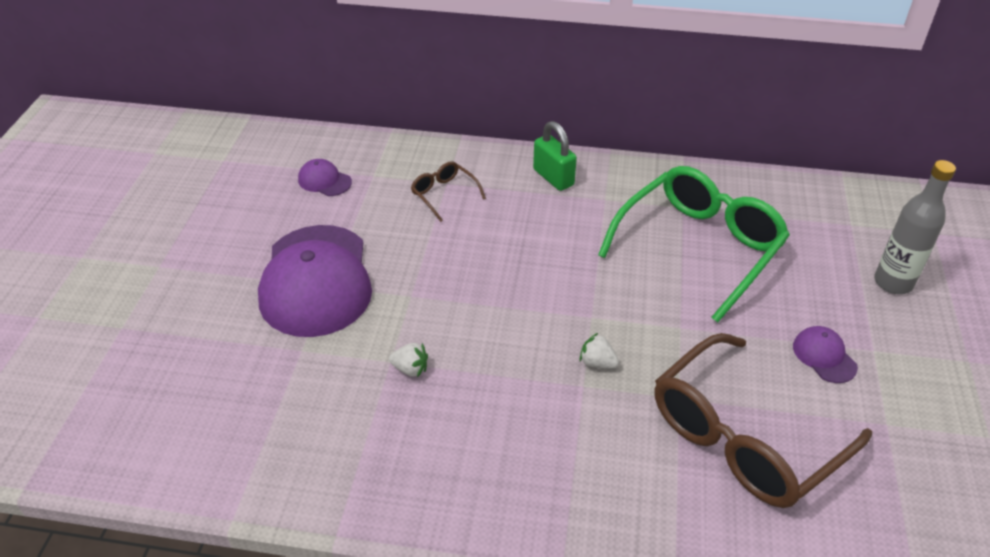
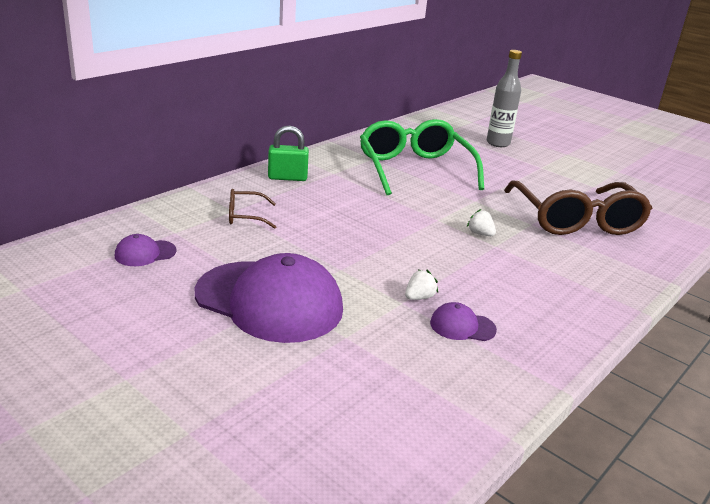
camera: 60 degrees left, 15 degrees down
(597, 363) = (480, 234): white strawberry -> white strawberry turned 75 degrees clockwise
(824, 356) = (534, 178): purple cap -> purple cap (462, 326)

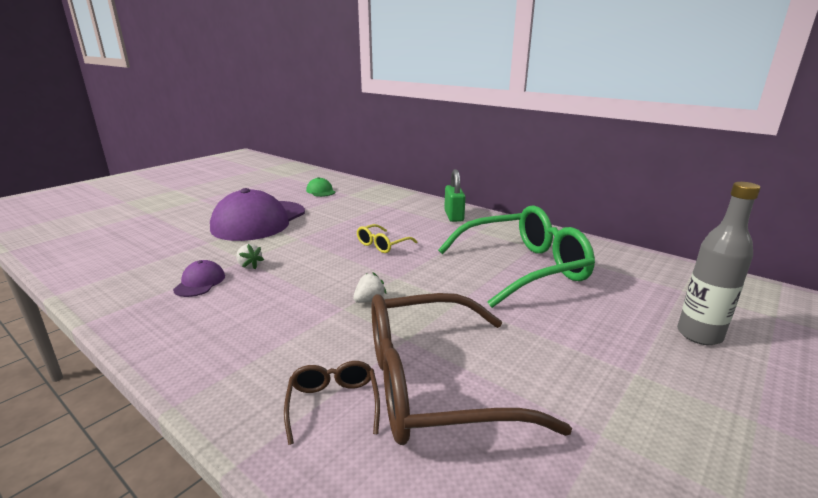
camera: 90 degrees right, 5 degrees down
(145, 253) = (321, 191): purple cap -> green cap
(245, 216) = (377, 208): brown glasses -> brown glasses (333, 404)
(364, 221) = (382, 245): none -> yellow glasses

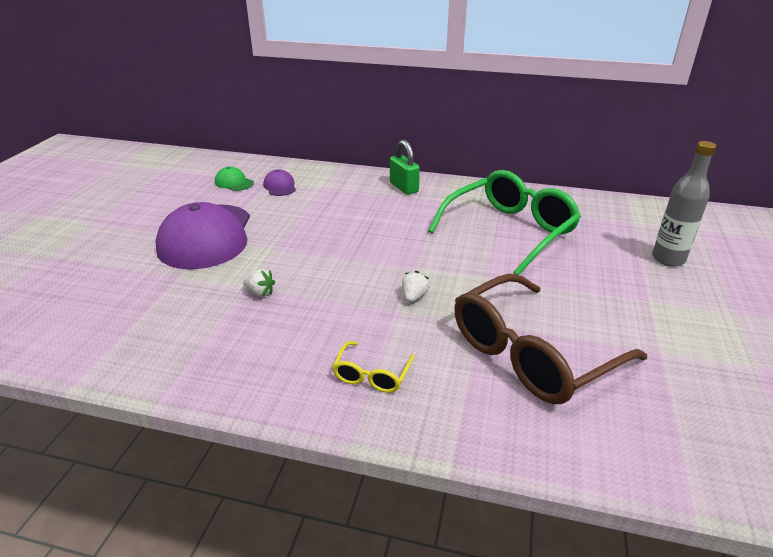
camera: 25 degrees left, 10 degrees up
(200, 282) = (228, 324): purple cap -> purple cap (280, 186)
(333, 404) = (475, 394): brown glasses -> none
(382, 245) = (368, 236): yellow glasses -> yellow glasses (372, 375)

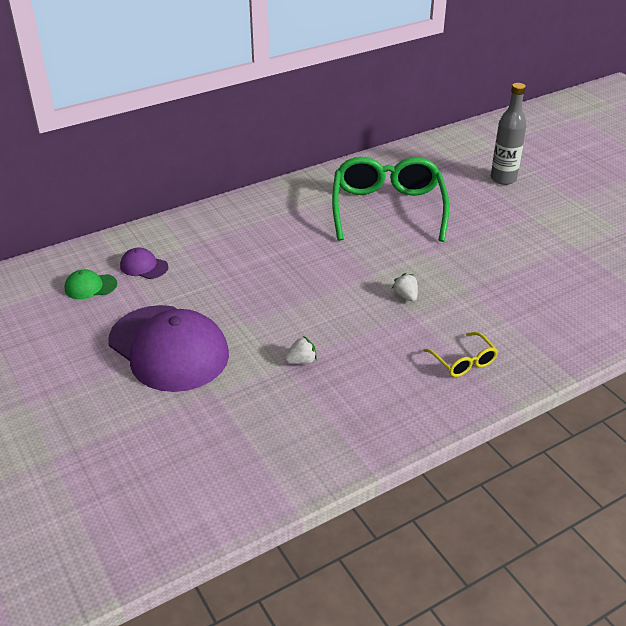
camera: 45 degrees left, 5 degrees up
(404, 187) = (254, 211): green padlock -> none
(531, 354) = (521, 290): brown glasses -> none

